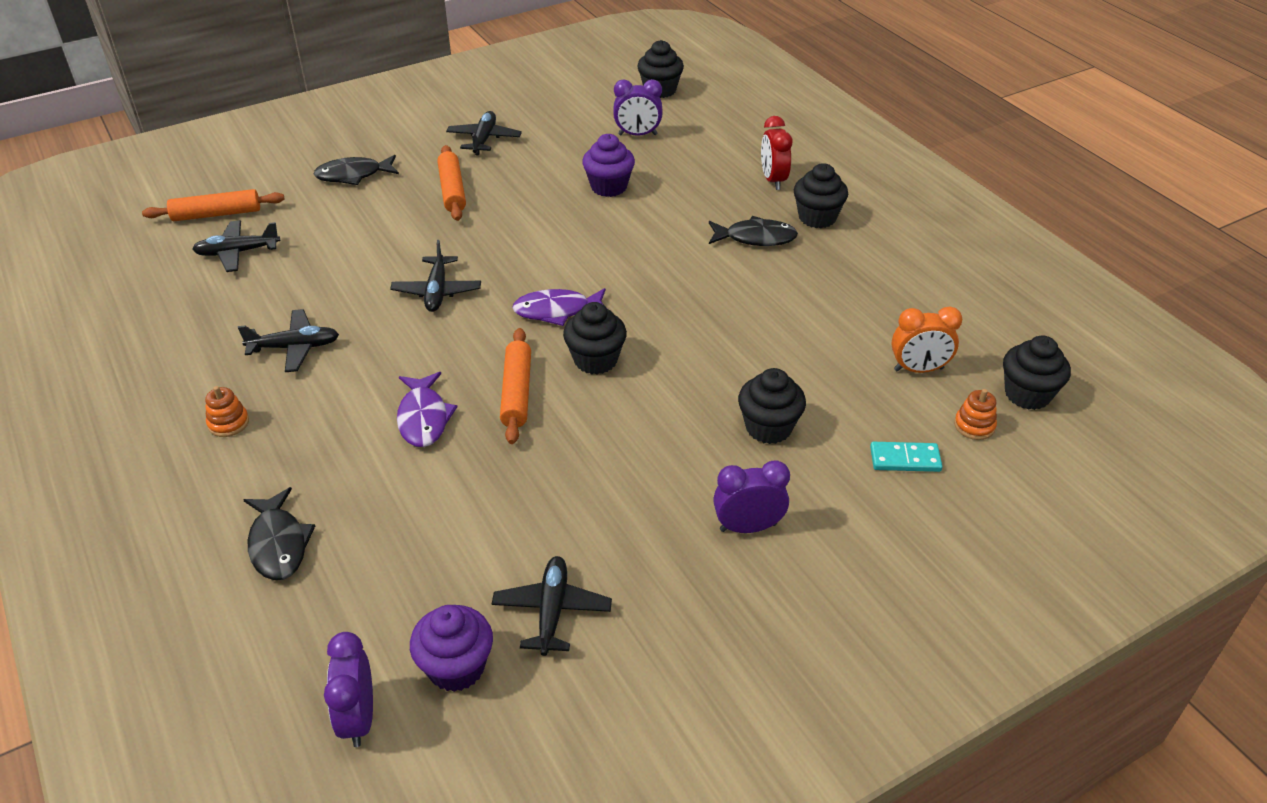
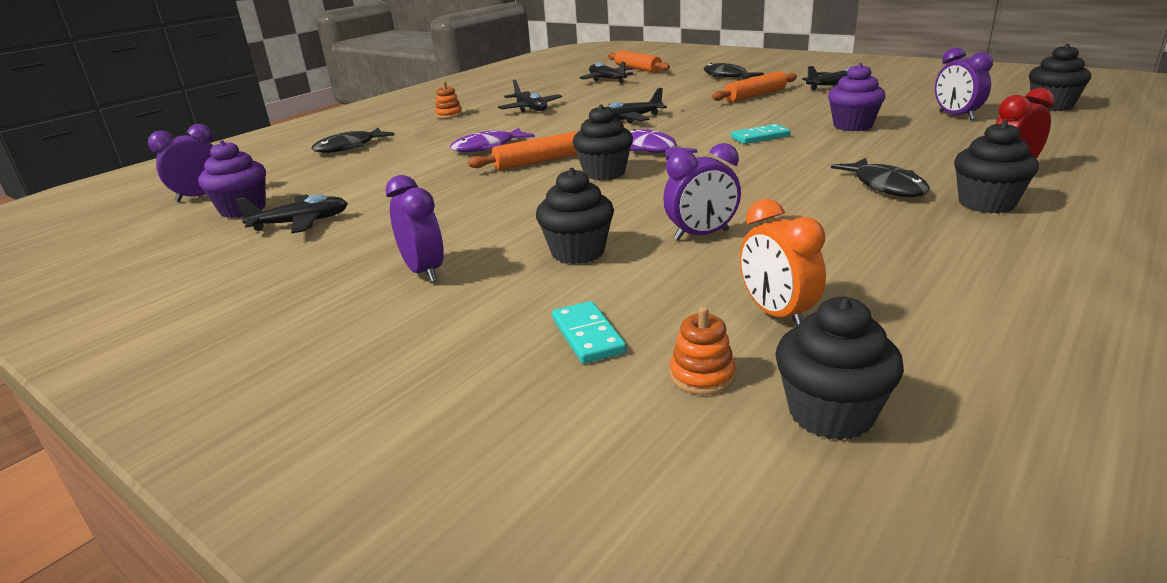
camera: 70 degrees right, 15 degrees down
(586, 241) = (760, 137): none -> turquoise domino
(780, 355) = (701, 235): none -> purple clock

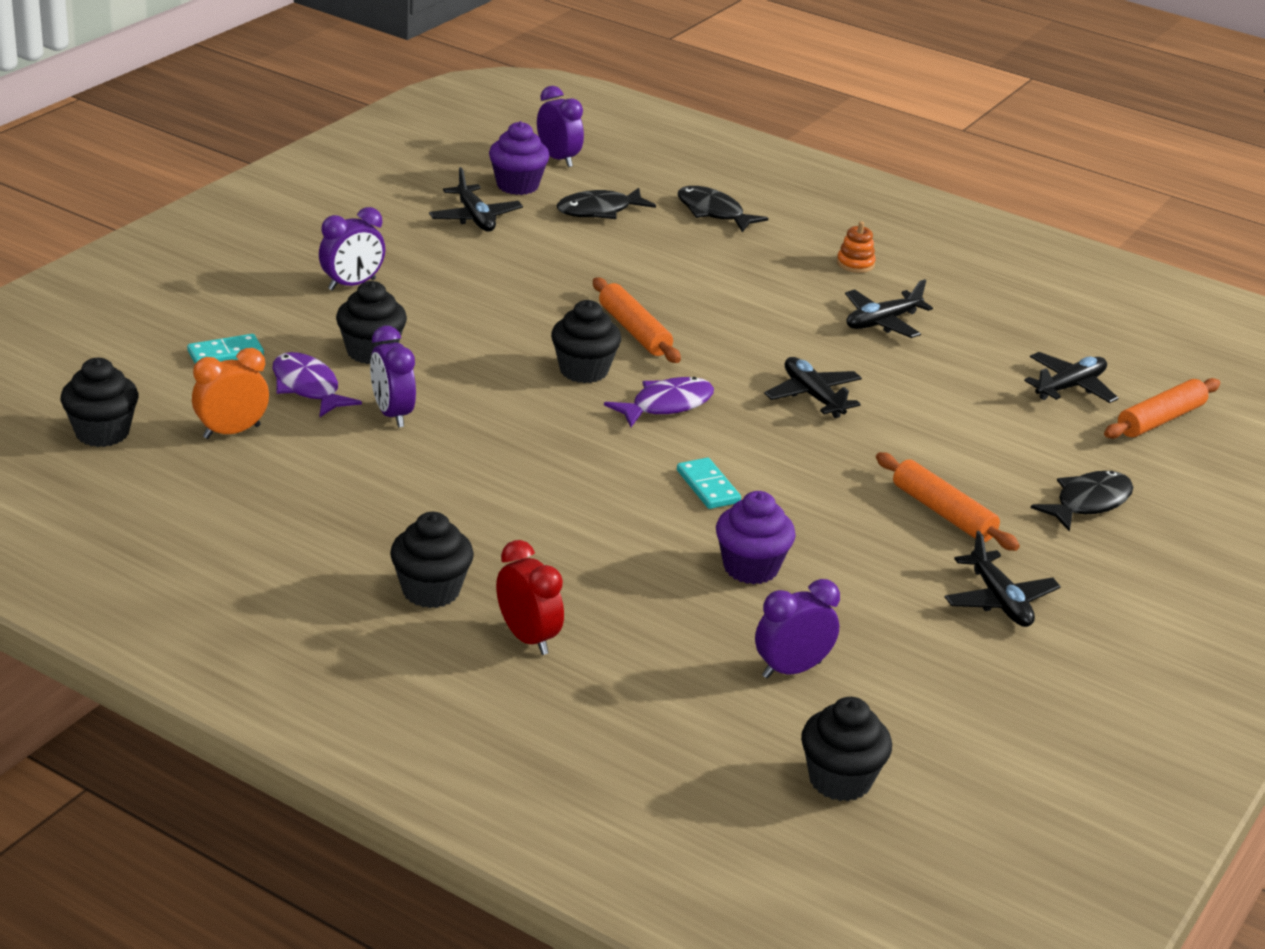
camera: 80 degrees right, 5 degrees up
(488, 147) = (697, 298): purple fish -> purple fish (308, 387)
(702, 376) = (159, 393): orange stacking toy -> none
(886, 186) = (499, 540): black fish -> black fish (599, 211)

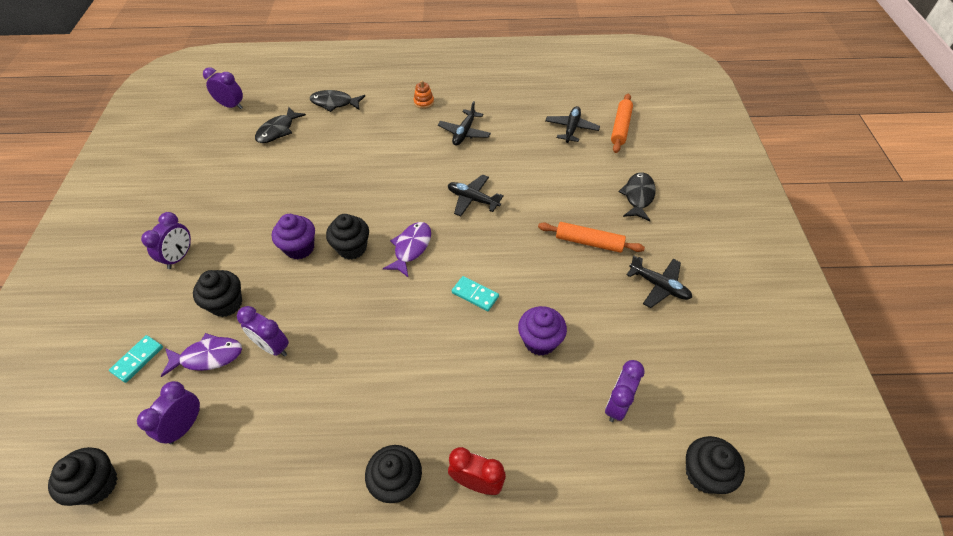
camera: 30 degrees left, 20 degrees up
(231, 432) = (185, 426): orange clock -> purple clock
(308, 387) = (208, 356): purple fish -> purple fish turned 150 degrees clockwise
(475, 218) = (216, 169): black plane -> none
(517, 185) = (223, 134): purple cupcake -> purple cupcake (299, 248)
(634, 331) = (356, 204): orange rolling pin -> none

